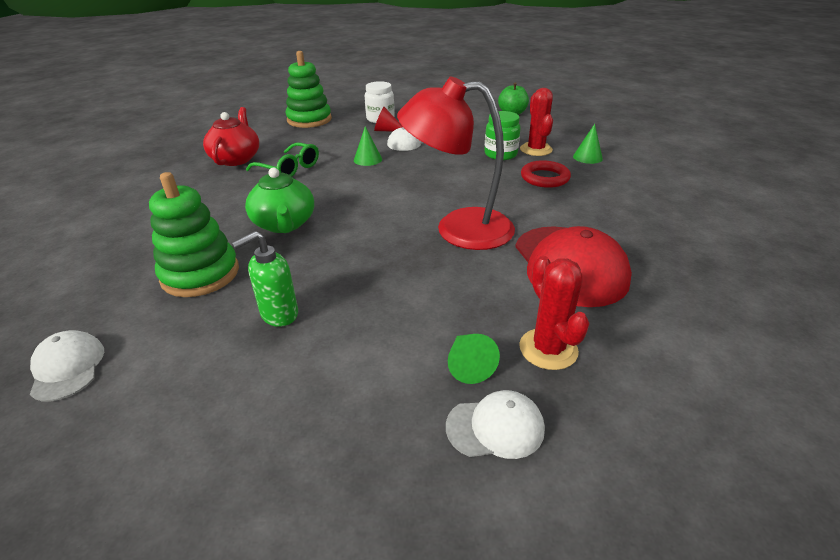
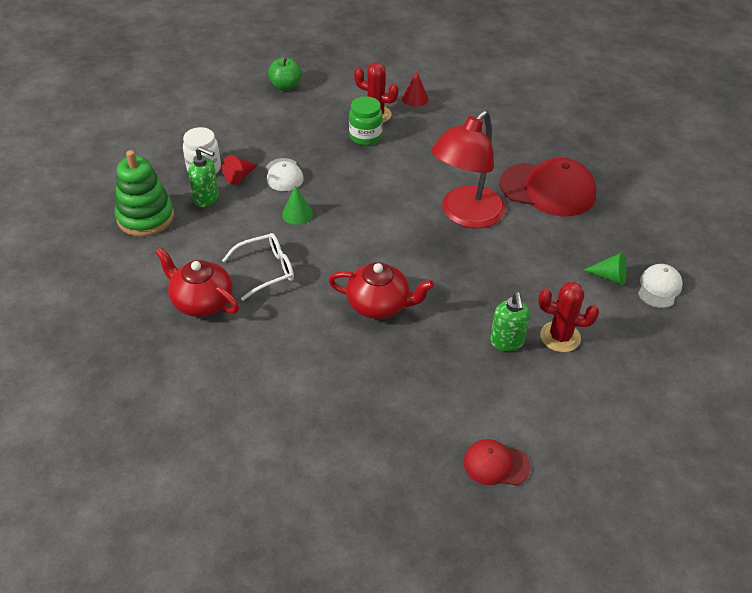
camera: 60 degrees left, 10 degrees up
(67, 368) = (496, 464): white cap -> red cap
(200, 274) = (421, 373): green stacking toy -> none
(284, 224) = (379, 305): green teapot -> red teapot
(289, 169) = (266, 270): green glasses -> white glasses
(349, 129) = (206, 199): none -> green soap dispenser
(544, 178) = (428, 137): red ring -> none
(548, 349) = (616, 240): red cactus -> red cactus (560, 337)
(587, 157) = (415, 99): green cone -> red cone

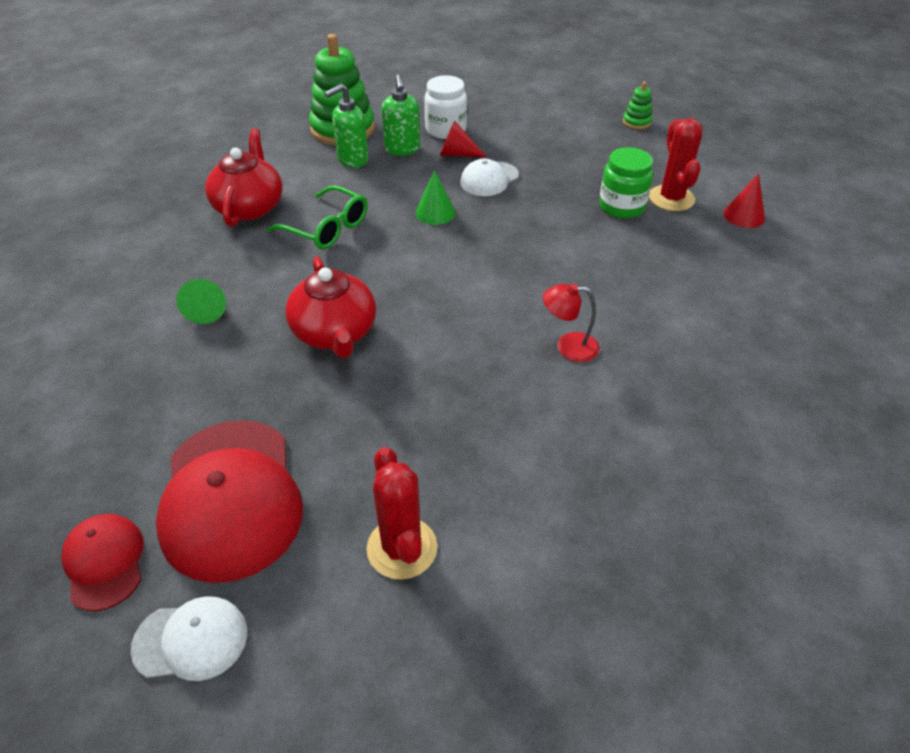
camera: 60 degrees right, 0 degrees up
(266, 270) = (327, 228): white glasses -> green glasses
(285, 86) = (636, 122): green apple -> green stacking toy
(465, 215) = (568, 346): red lamp -> red lamp, size x0.41
(507, 342) = (349, 486): green soap dispenser -> green soap dispenser (352, 160)
(548, 189) = (715, 413): red cap -> red cap (231, 498)
(610, 276) = (590, 568): green cone -> green cone (207, 308)
(659, 288) = (625, 657): white cap -> white cap (191, 640)

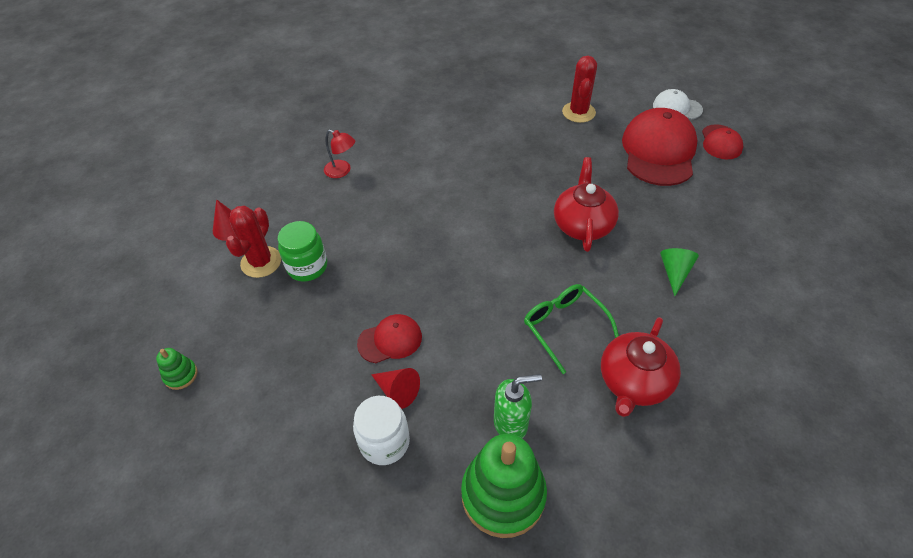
camera: 155 degrees left, 5 degrees up
(402, 149) = (450, 422): green soap dispenser -> none
(435, 212) = (462, 313): green cone -> none
(489, 179) = (390, 340): white cap -> red cap
(568, 346) = (439, 173): red lamp -> red lamp (342, 171)

